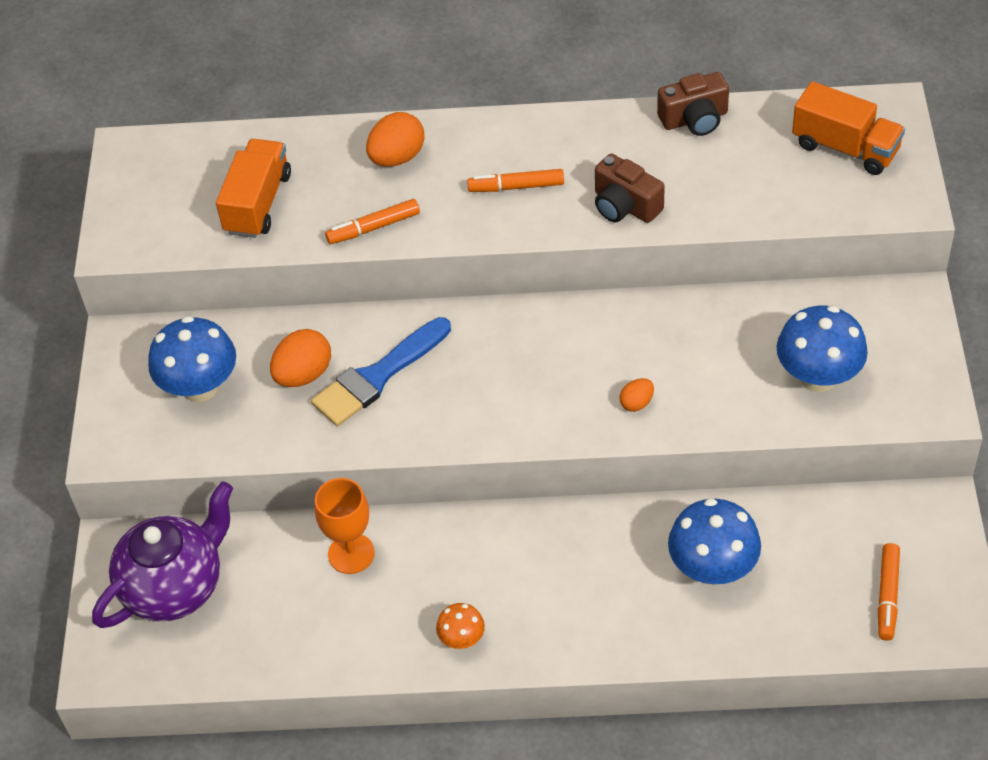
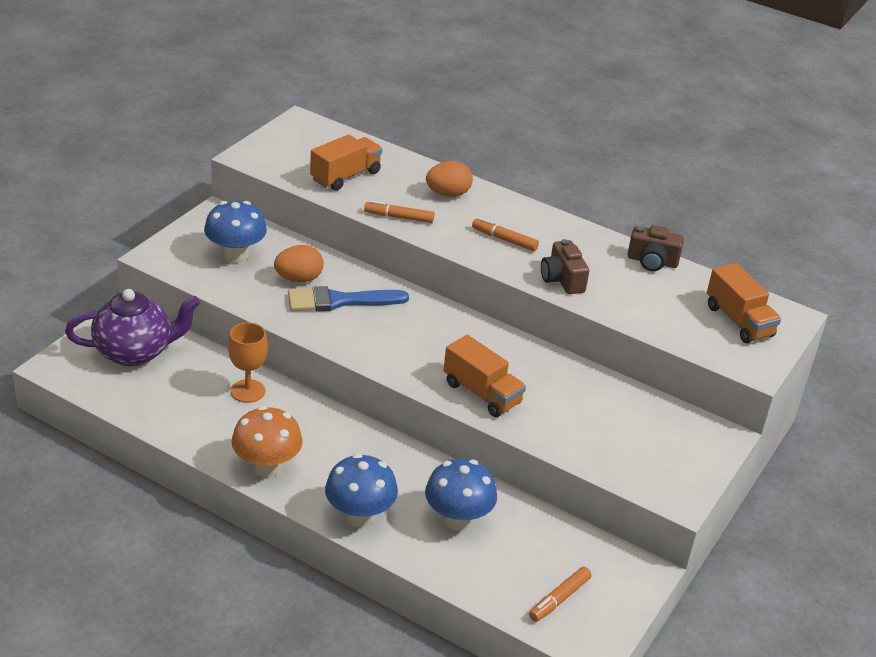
camera: 25 degrees right, 15 degrees down
(462, 639) = (266, 467): orange mushroom -> orange mushroom, size x1.91
(636, 403) = (482, 393): orange egg -> orange truck
(818, 377) = (614, 441): blue mushroom -> blue mushroom (359, 516)

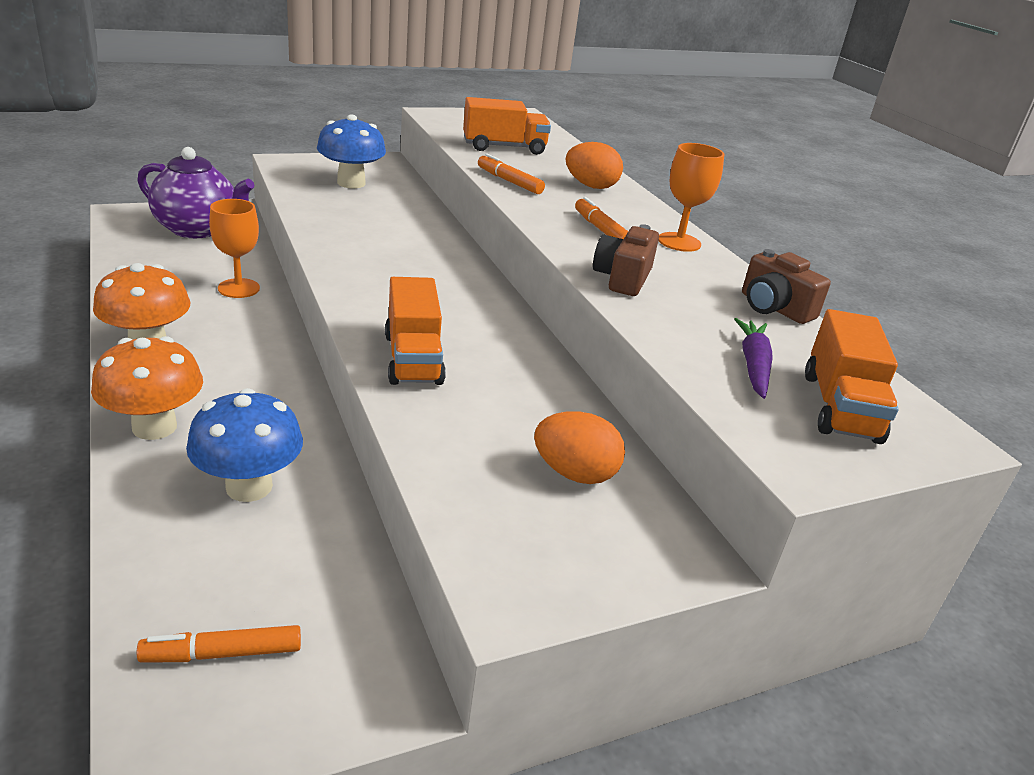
camera: 35 degrees right, 5 degrees down
(299, 279) = (379, 213): orange egg -> orange egg (574, 473)
(340, 301) = (389, 239): blue brush -> none
(359, 516) = (154, 427): blue mushroom -> orange mushroom
(554, 227) = (679, 242): none -> orange goblet
(682, 313) = (753, 365): none -> purple carrot

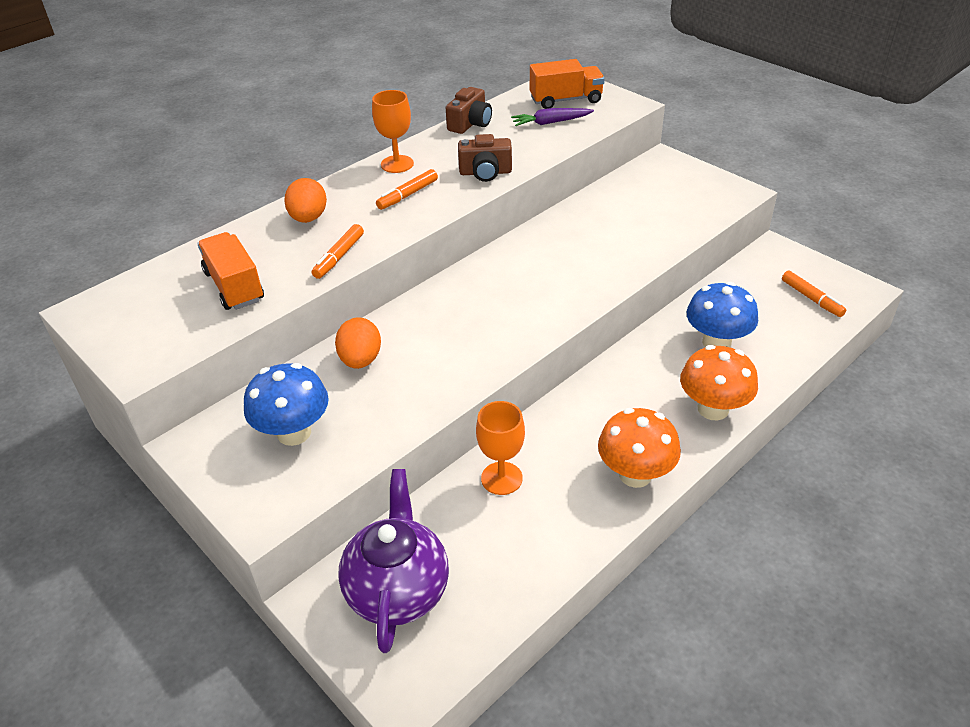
camera: 105 degrees left, 10 degrees up
(413, 359) = (595, 273): orange truck -> none
(574, 473) = (641, 195): orange egg -> orange egg (361, 360)

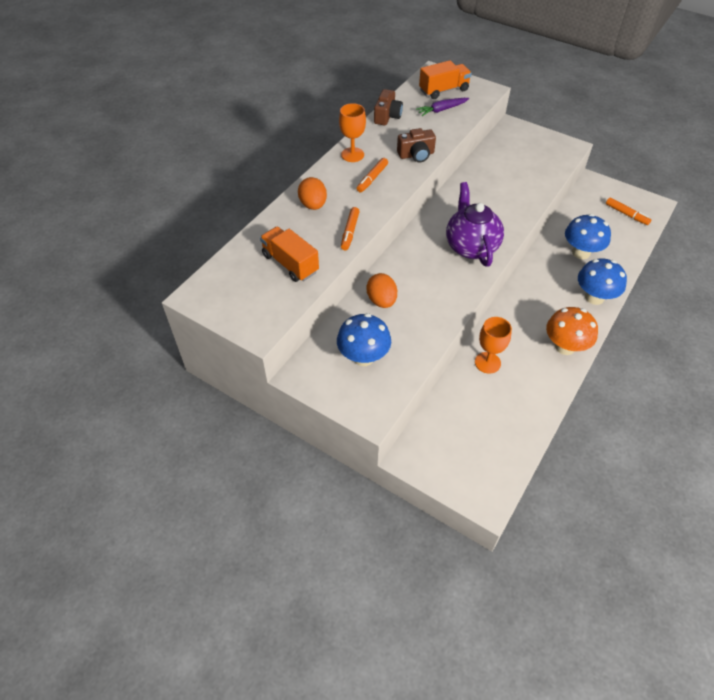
camera: 15 degrees left, 10 degrees up
(398, 590) = (456, 442): purple teapot -> purple teapot (471, 247)
(713, 409) = (594, 297): orange mushroom -> blue mushroom

